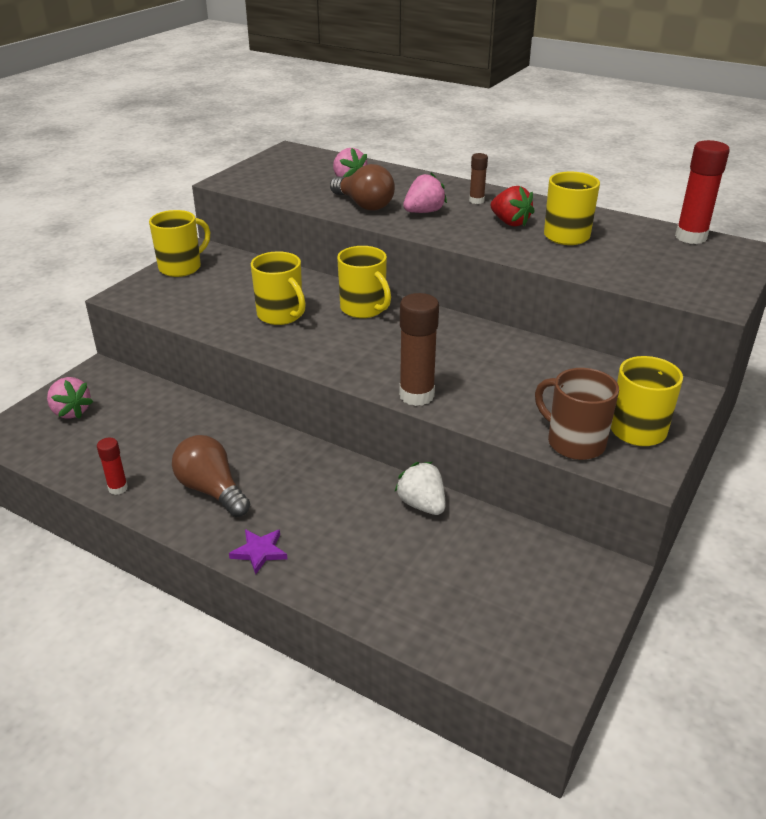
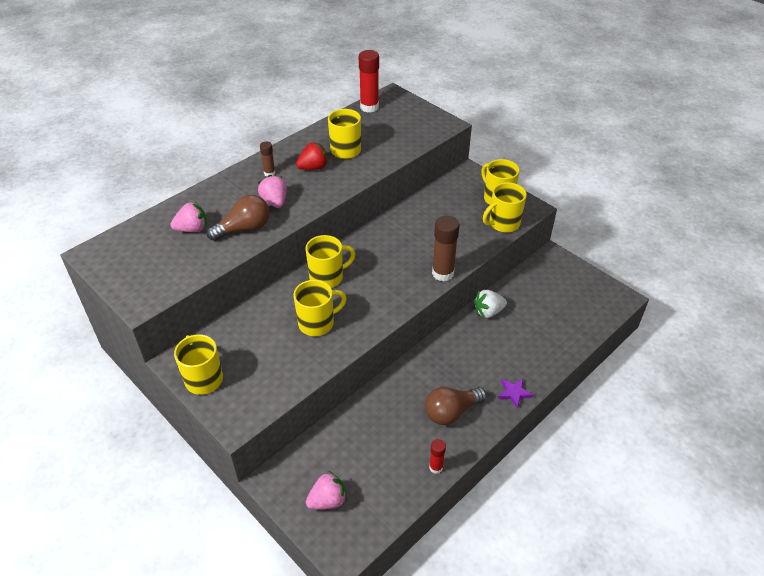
camera: 75 degrees left, 10 degrees up
(574, 442) = (503, 224): brown mug -> yellow mug

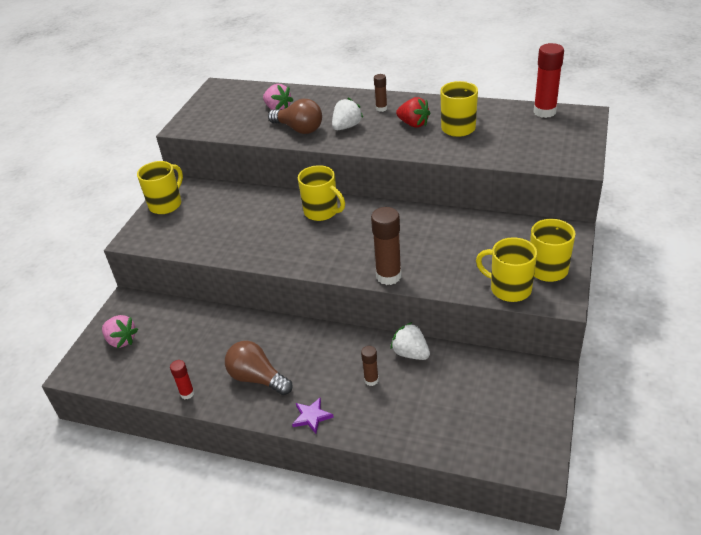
camera: 65 degrees right, 5 degrees down
(275, 202) = (346, 127): pink strawberry -> white strawberry
(317, 323) = (262, 231): yellow mug -> none
(500, 344) = (371, 380): none -> brown glue stick

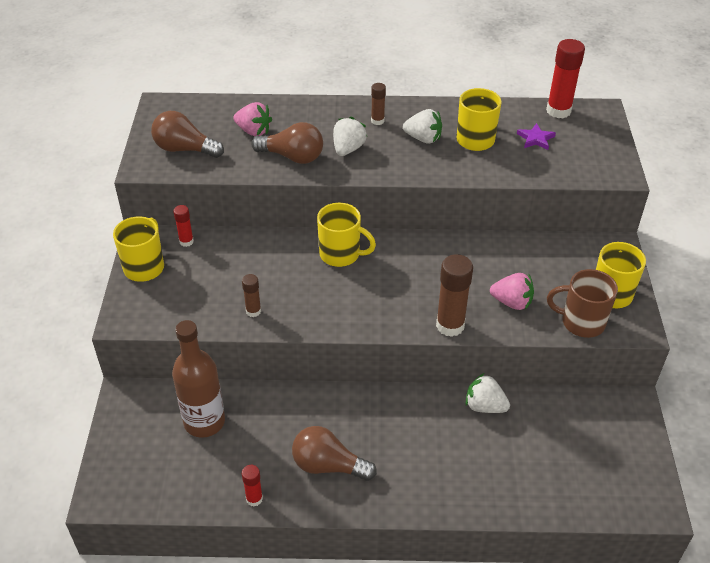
camera: 20 degrees left, 5 degrees up
(121, 340) = (142, 447): pink strawberry -> pink strawberry (512, 302)
(175, 329) = (204, 422): none -> brown bottle
(206, 190) = (186, 241): none -> red glue stick
(219, 117) = (184, 149): none -> brown light bulb
(311, 417) = (408, 499): purple star -> purple star (535, 139)
(371, 380) = (455, 445): brown glue stick -> brown glue stick (253, 311)
(413, 124) = (423, 138): red strawberry -> white strawberry
(509, 289) = (581, 322): yellow mug -> brown mug

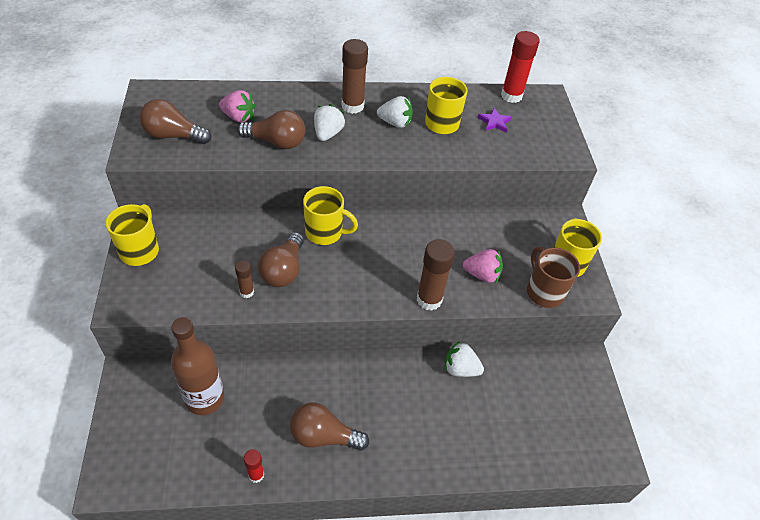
camera: 10 degrees left, 5 degrees up
(186, 241) = (179, 224): red glue stick -> none
(294, 291) = (283, 270): none -> brown light bulb
(377, 121) = (352, 106): brown glue stick -> brown glue stick, size x1.85
(581, 322) = (544, 292): brown mug -> brown mug turned 60 degrees clockwise

